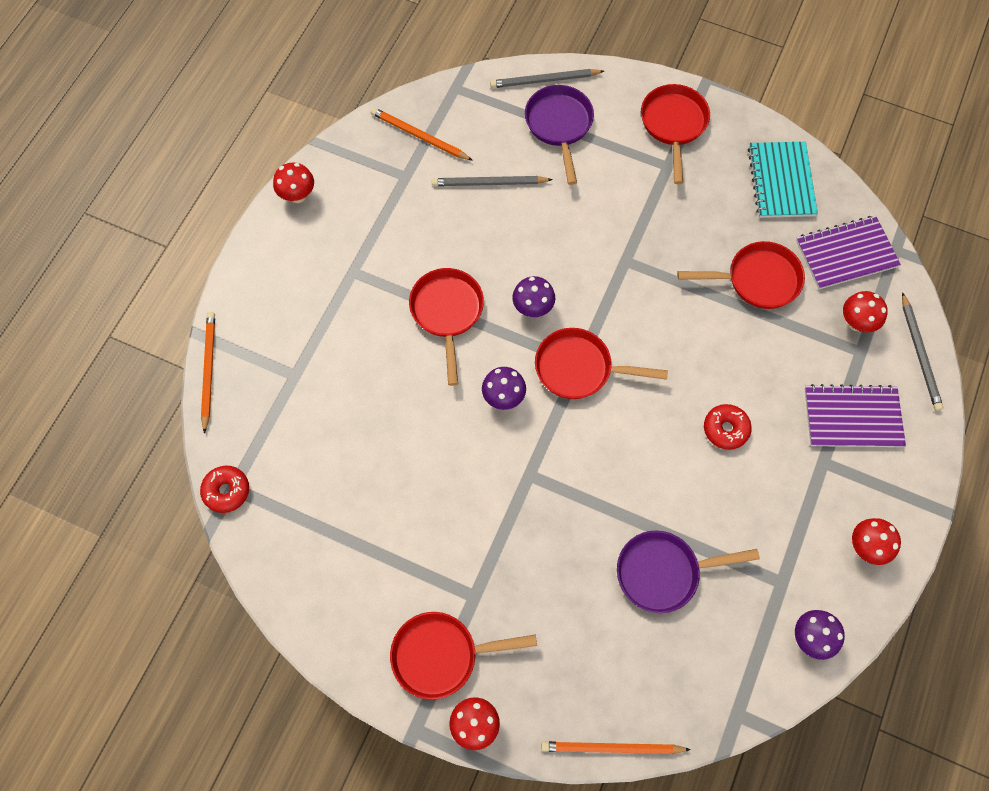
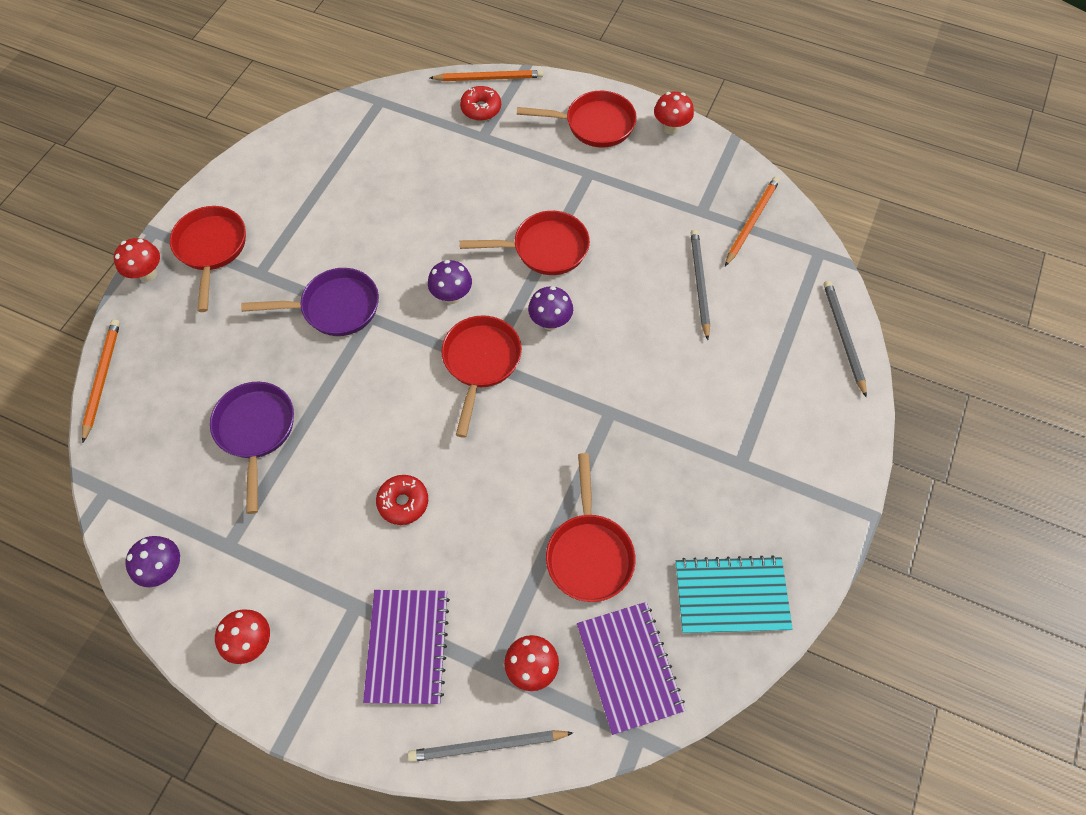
camera: 90 degrees right, 5 degrees down
(226, 491) = (377, 98): red donut -> red donut (481, 109)
(559, 126) = (782, 351): purple pan -> purple pan (334, 308)
(673, 125) = (799, 473): red pan -> red pan (594, 124)

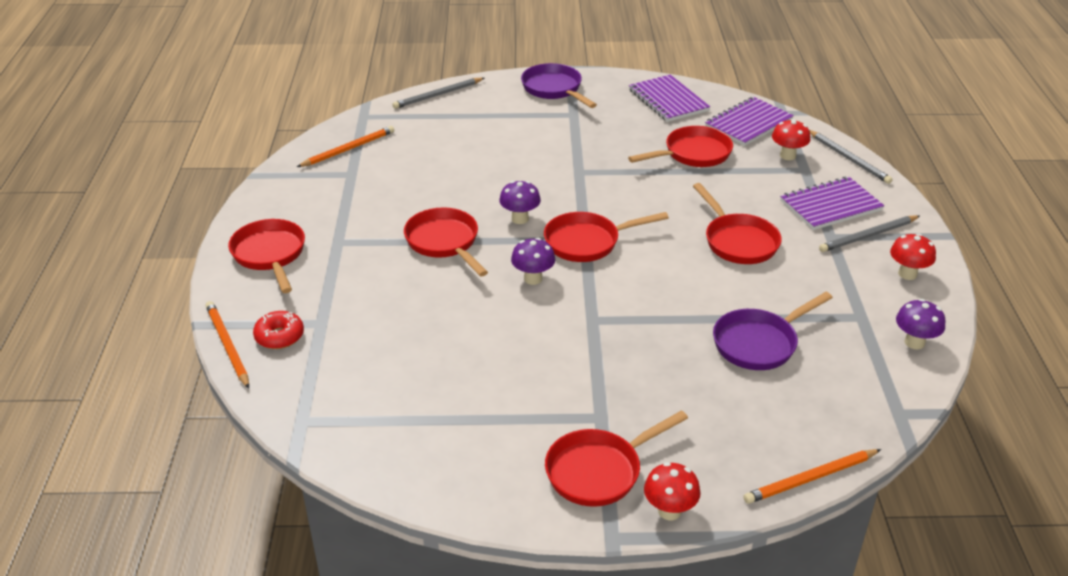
camera: 115 degrees left, 25 degrees down
(334, 308) = (600, 346): purple pan -> purple pan (554, 89)
(403, 502) = (738, 241): red donut -> red pan
(670, 128) = (254, 210): red mushroom -> none
(699, 283) = (429, 159): grey pencil -> grey pencil (868, 236)
(731, 596) = (668, 100): turquoise notebook -> purple notebook
(751, 221) = (348, 149): orange pencil -> orange pencil turned 135 degrees clockwise

